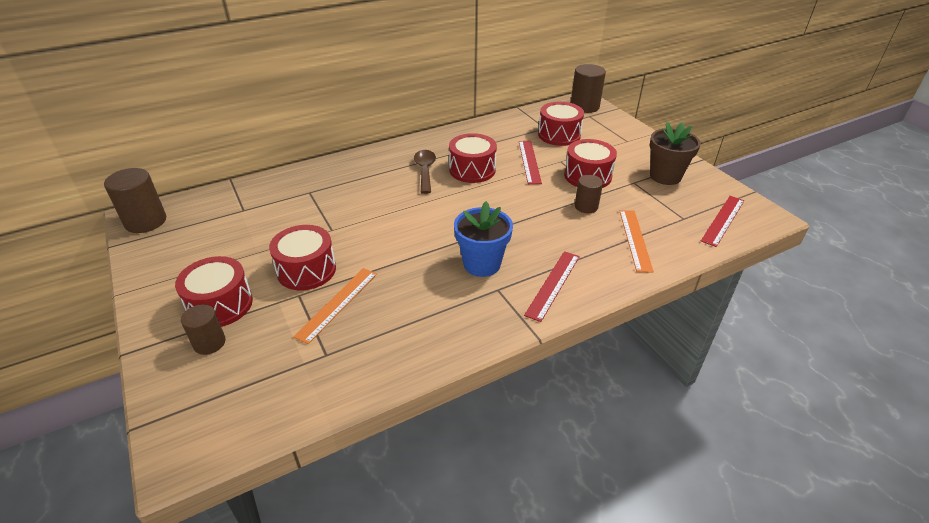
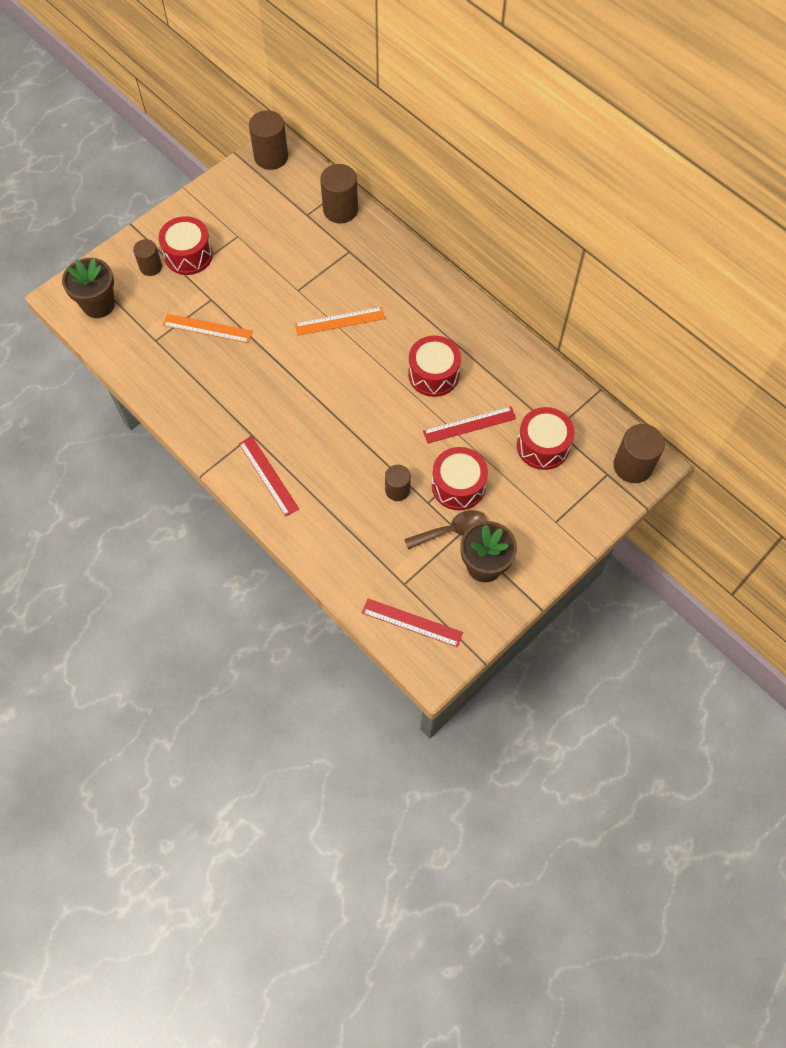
camera: 75 degrees right, 25 degrees up
(228, 410) = (98, 304): none -> brown flower pot
(256, 189) = (340, 210): none -> brown cylinder
(306, 270) = (240, 293): red drum -> none
(425, 170) = (417, 333): brown spoon -> brown spoon (452, 530)
(482, 264) = (281, 416): blue flower pot -> none
(553, 284) = (268, 476): red ruler -> red ruler turned 45 degrees clockwise
(635, 239) = (353, 538): orange ruler -> orange ruler (339, 321)

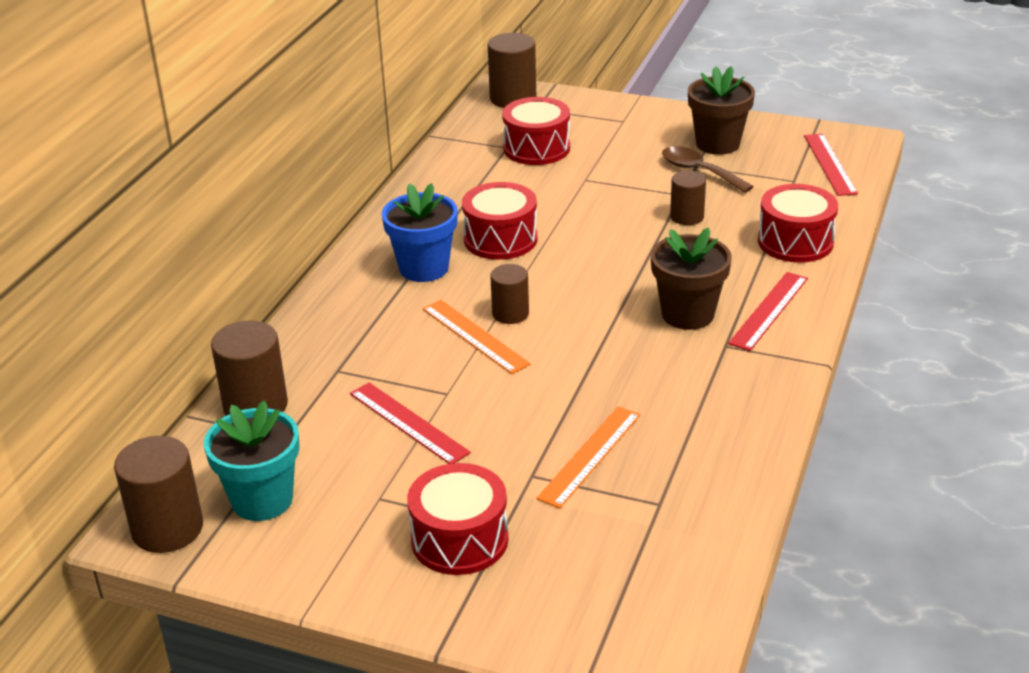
camera: 115 degrees left, 30 degrees down
(98, 304) = (649, 608): brown flower pot -> brown flower pot (687, 314)
(151, 267) = (518, 576): brown cylinder -> brown cylinder (510, 313)
(207, 328) = (590, 456): orange ruler -> orange ruler turned 45 degrees clockwise
(267, 194) = (262, 500): none -> turquoise flower pot
(425, 323) = (424, 268): none -> blue flower pot
(458, 486) = (640, 182): red drum -> red drum (795, 242)
(469, 424) = (551, 197): red ruler -> red ruler (408, 423)

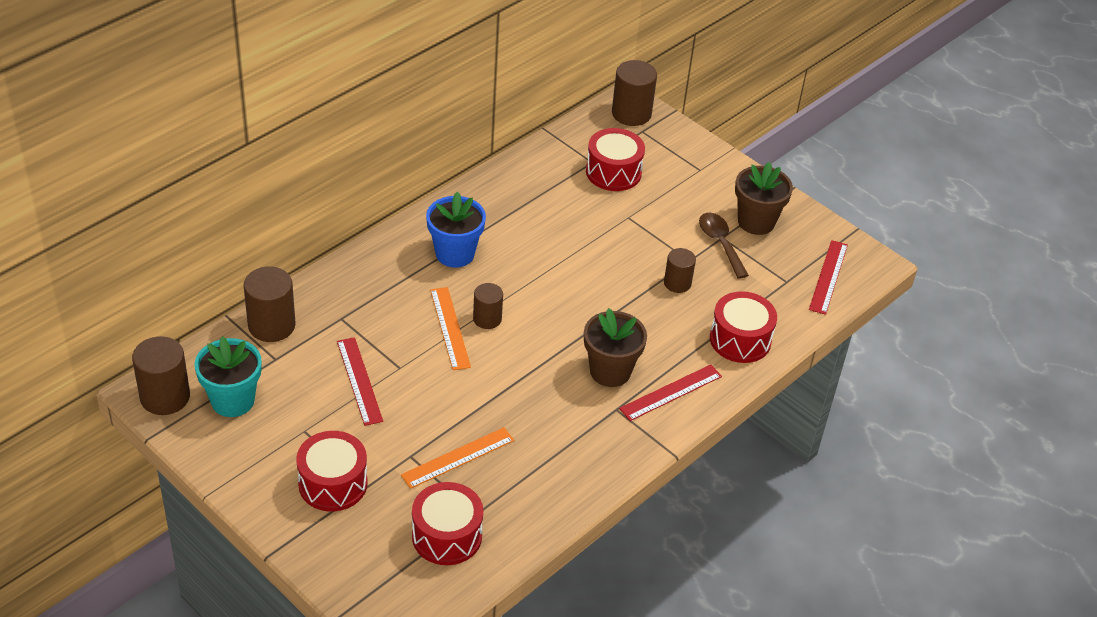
camera: 20 degrees right, 10 degrees up
(500, 239) = (526, 249): red drum -> red drum (447, 536)

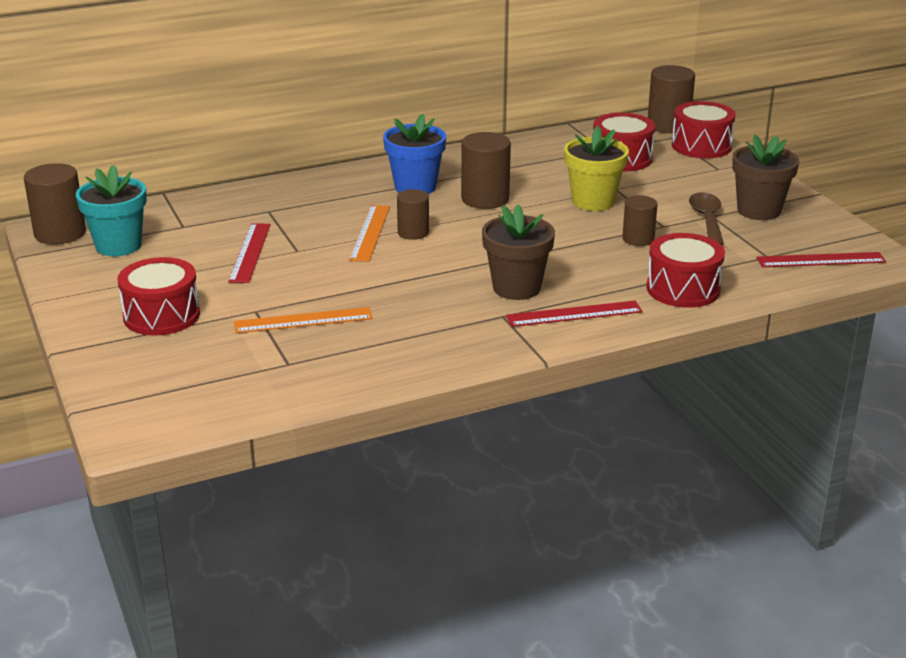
camera: 25 degrees right, 15 degrees down
(271, 325) = (199, 205): brown cylinder -> brown cylinder (485, 199)
(447, 536) = (243, 374): red drum -> red drum (701, 146)
(617, 240) = (593, 201): none -> yellow flower pot
(828, 277) = (821, 260): red ruler -> red ruler turned 45 degrees clockwise

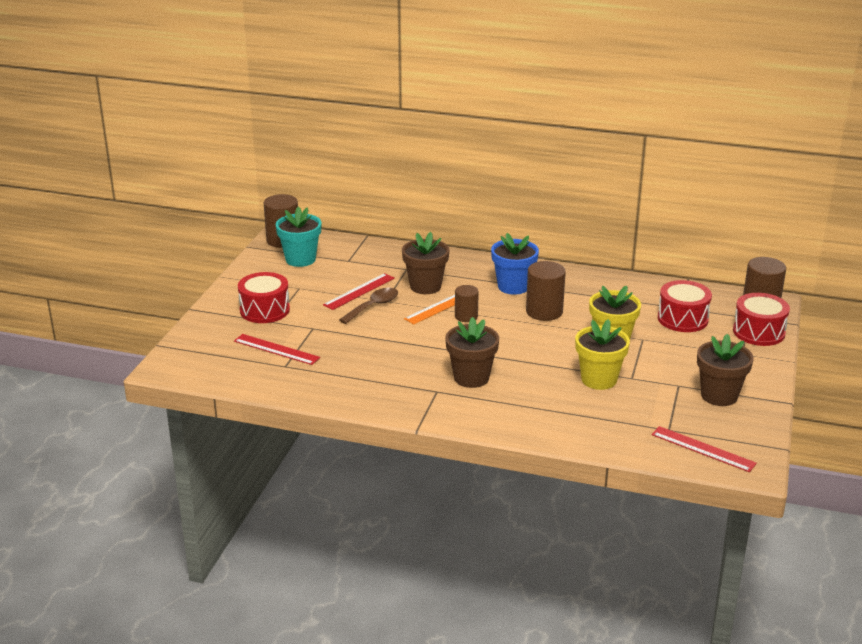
camera: 40 degrees right, 0 degrees up
(303, 320) = (327, 344): orange ruler -> none
(320, 220) = (425, 286): none -> brown flower pot
(574, 314) = (479, 409): red ruler -> red ruler (276, 349)
(638, 239) = (599, 379): brown cylinder -> yellow flower pot
(683, 289) = (572, 425): red drum -> none
(707, 219) = (670, 386): brown spoon -> brown spoon (373, 306)

